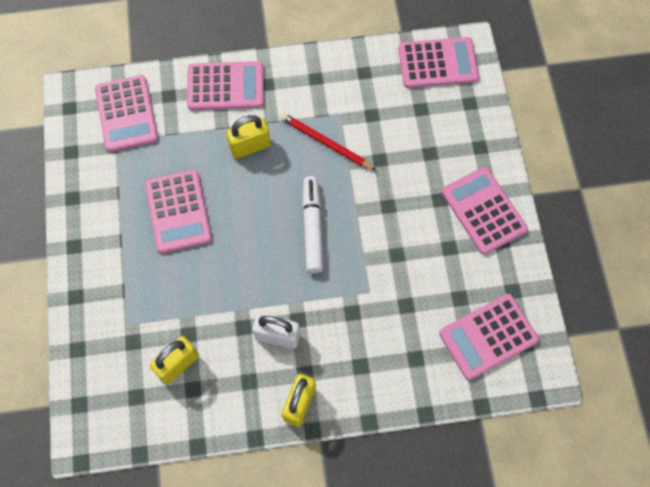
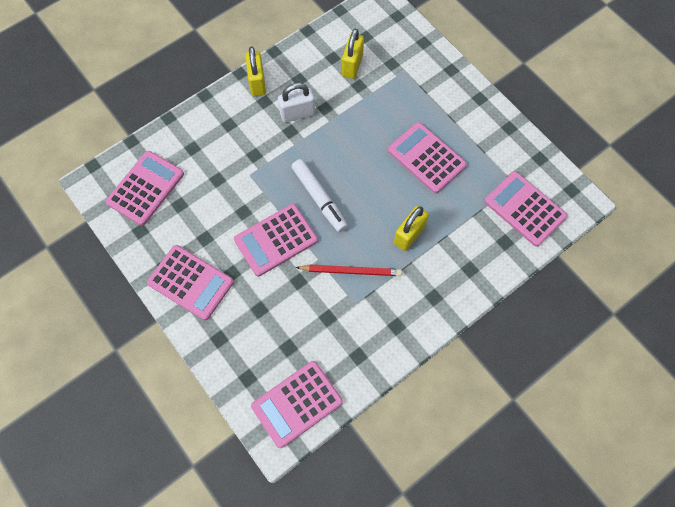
camera: 150 degrees right, 0 degrees up
(225, 86) = (466, 275): pink calculator -> pink calculator (276, 240)

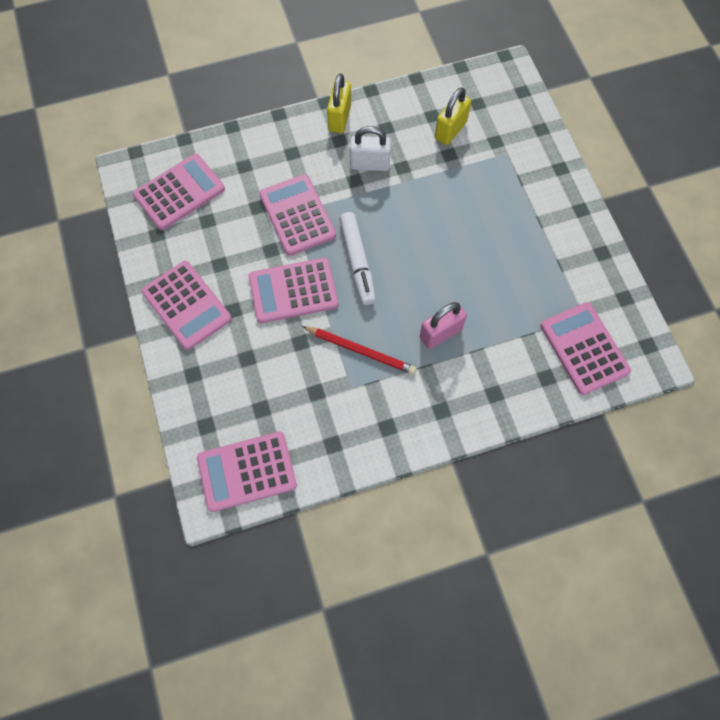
camera: 20 degrees right, 0 degrees up
(409, 235) = (440, 333): yellow padlock -> pink padlock
(426, 158) = (493, 256): pink calculator -> pink calculator (297, 215)

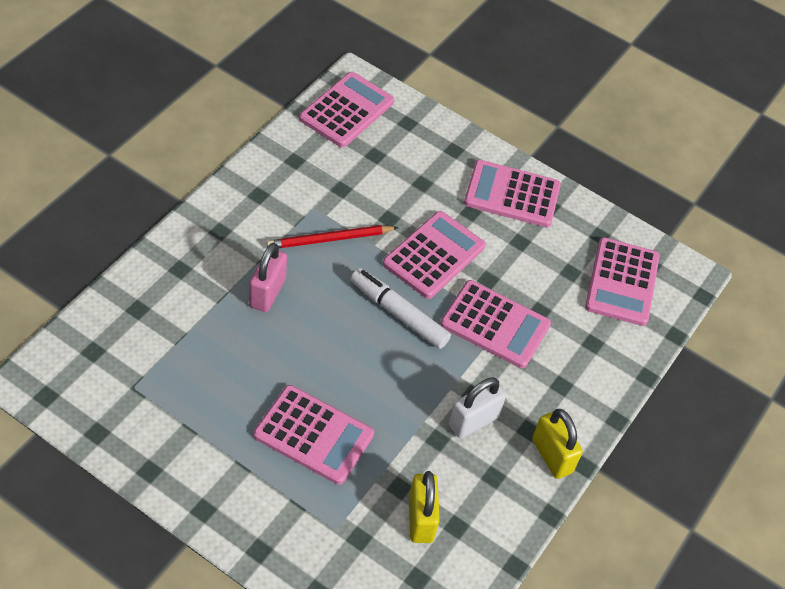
camera: 135 degrees right, 15 degrees down
(584, 348) = (114, 355): pink calculator -> pink calculator (313, 435)

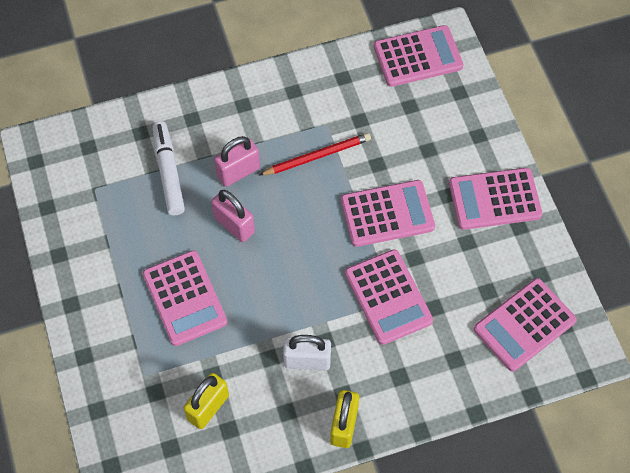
camera: 45 degrees right, 10 degrees up
(304, 342) = (234, 225): none -> pink padlock
(329, 239) = (317, 156): red pencil -> red pencil turned 135 degrees clockwise
(398, 313) = (321, 244): white marker -> white marker (168, 172)
(512, 194) = (494, 199): pink calculator -> pink calculator turned 60 degrees counterclockwise

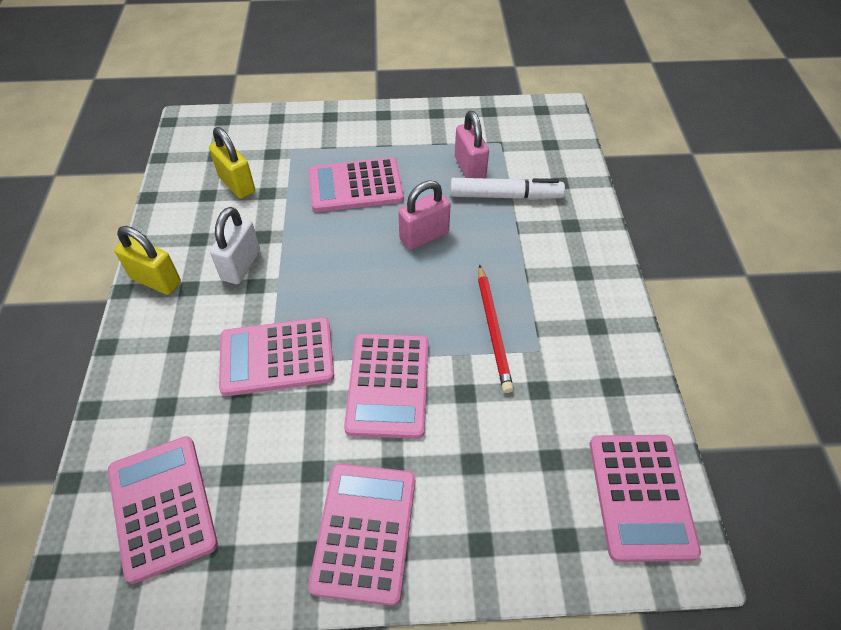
camera: 105 degrees right, 10 degrees down
(238, 172) = (490, 251): pink padlock -> pink padlock (469, 169)

